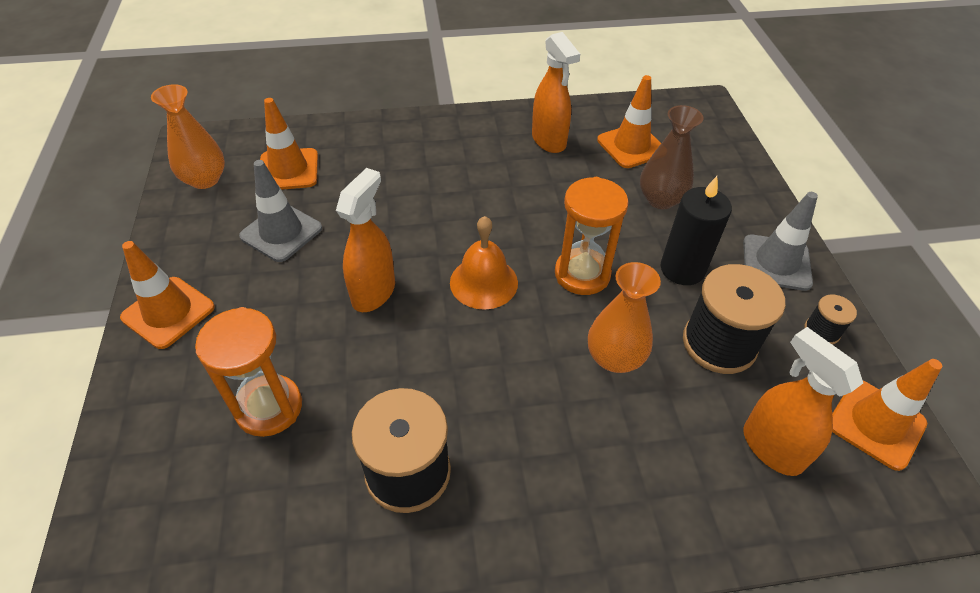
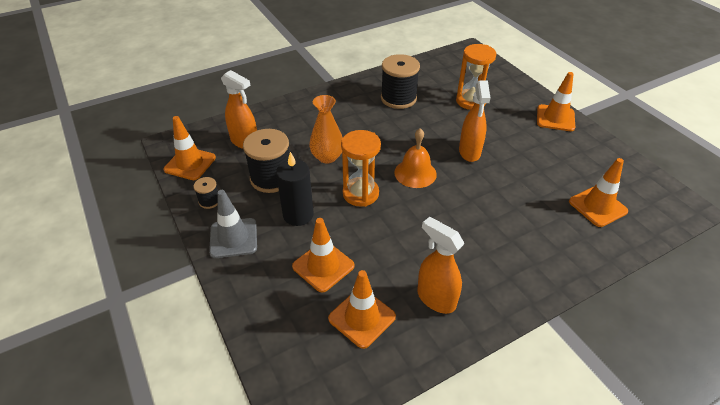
camera: 160 degrees right, 5 degrees down
(205, 179) = (637, 184): orange vase -> none
(281, 232) = (551, 167): grey traffic cone -> none
(660, 199) = (323, 266): brown vase -> orange traffic cone

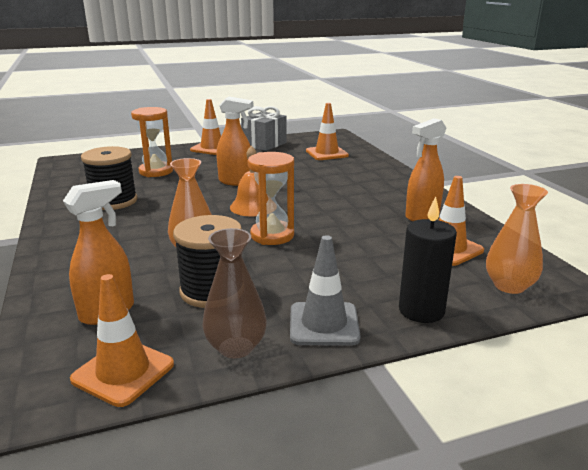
camera: 80 degrees left, 20 degrees down
(209, 201) = (236, 347): black spool -> brown vase
(296, 361) = (509, 286): none -> orange vase
(298, 215) = (294, 274): black candle -> black candle (421, 310)
(323, 266) = (380, 264): orange traffic cone -> none
(595, 151) = (264, 144): none -> grey gift

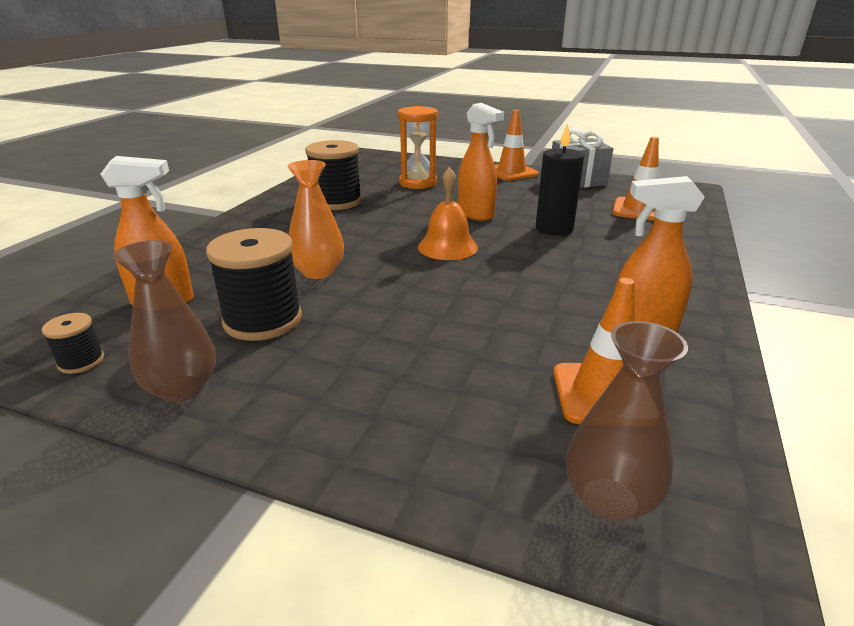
camera: 40 degrees right, 5 degrees up
(123, 372) = (81, 361): orange traffic cone -> black spool
(272, 235) = (412, 286): orange hourglass -> none
(324, 324) = (290, 411): grey traffic cone -> none
(421, 310) = (419, 459): black candle -> black candle (554, 229)
(509, 286) = (609, 499): orange vase -> brown vase

